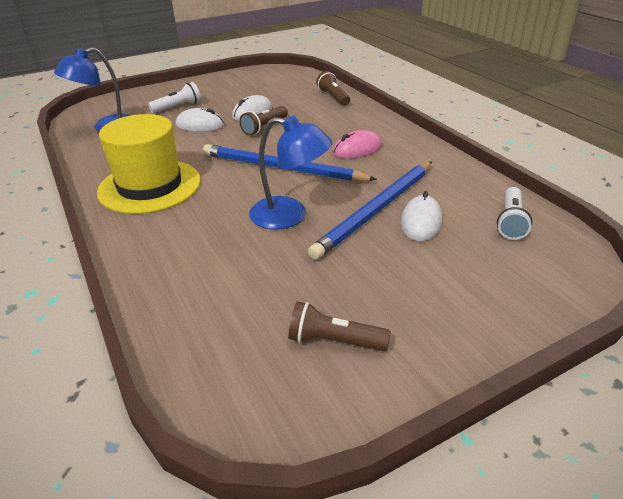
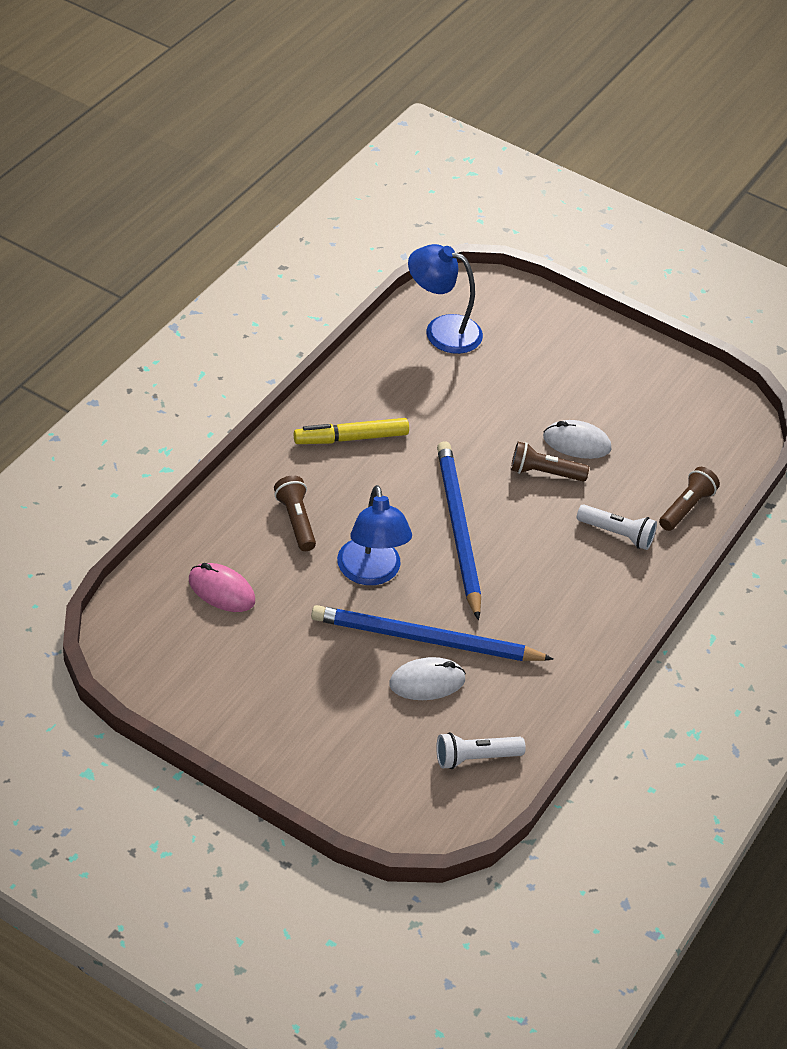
camera: 55 degrees right, 10 degrees up
(150, 186) = (351, 438): yellow hat -> yellow marker
(178, 107) = (539, 364): white flashlight -> white flashlight (617, 534)
(200, 125) = (507, 410): white mouse -> none
(334, 340) = (221, 667): brown flashlight -> brown flashlight (296, 521)
(357, 149) = (548, 582): pink mouse -> pink mouse (221, 591)

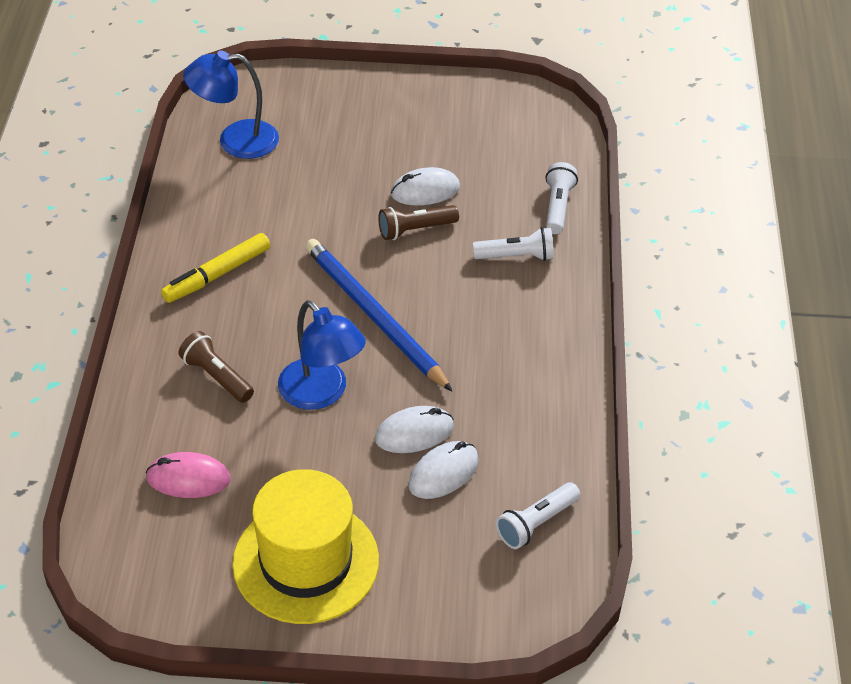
camera: 25 degrees left, 0 degrees up
(270, 697) = (306, 562): none -> yellow hat
(425, 639) = (414, 433): blue pencil -> white mouse
(686, 508) = (558, 207): brown flashlight -> white flashlight

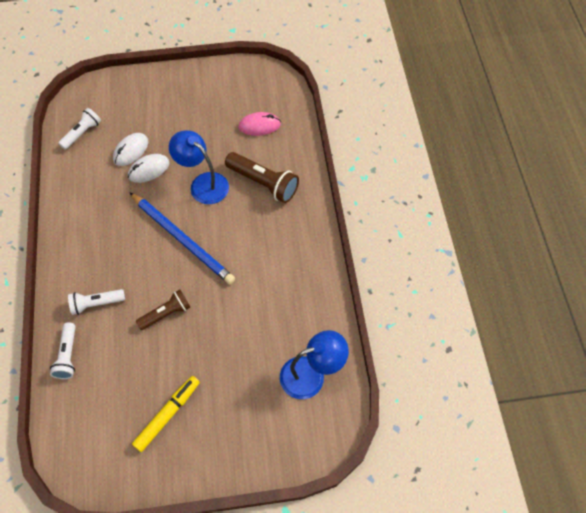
camera: 170 degrees right, 15 degrees up
(217, 275) = (285, 251): yellow marker -> yellow marker (168, 414)
(217, 376) = (263, 183): brown flashlight -> brown flashlight, size x1.57
(306, 562) = (192, 97): yellow hat -> none
(425, 191) = (164, 351): white mouse -> none

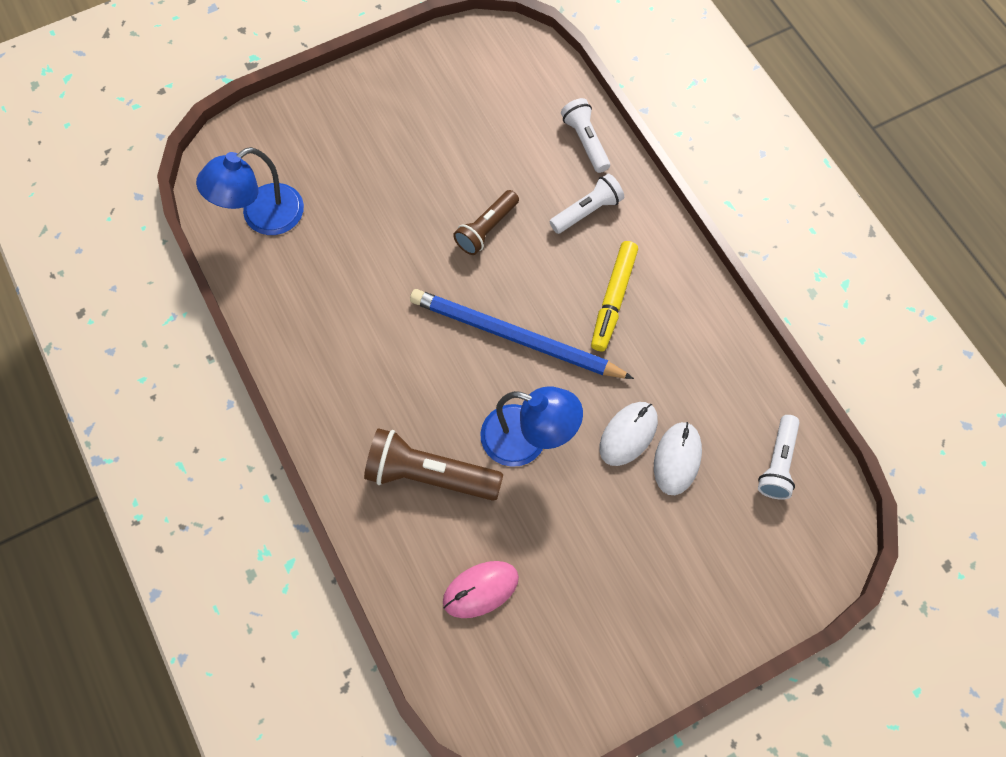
camera: 160 degrees right, 5 degrees up
(168, 414) = (426, 119): yellow marker -> yellow marker (613, 299)

